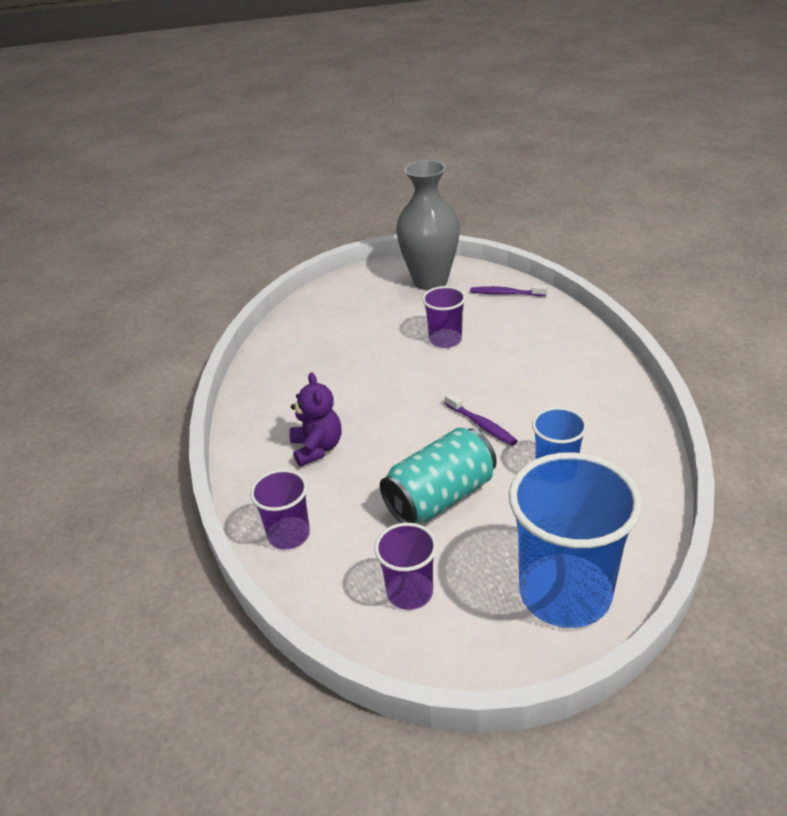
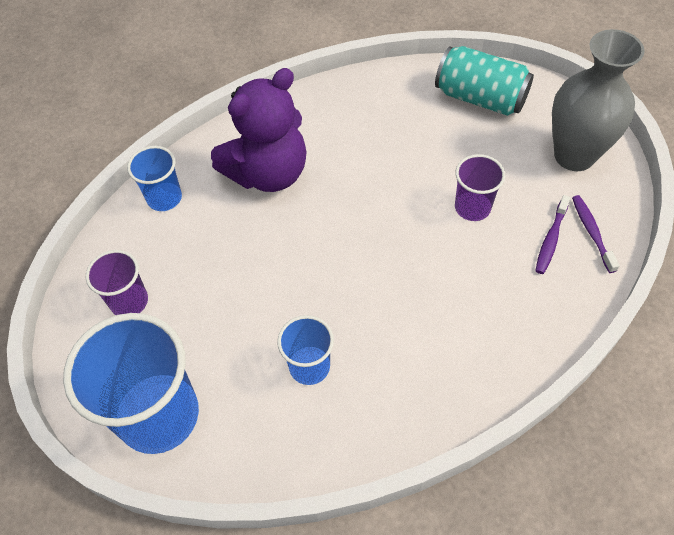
camera: 65 degrees right, 20 degrees up
(289, 535) = (164, 198): purple cup -> blue cup
(317, 448) = (268, 173): purple teddy bear -> purple teddy bear, size x1.77
(440, 497) = (241, 284): turquoise can -> turquoise can (480, 98)
(482, 425) = (350, 284): purple toothbrush -> purple toothbrush (551, 239)

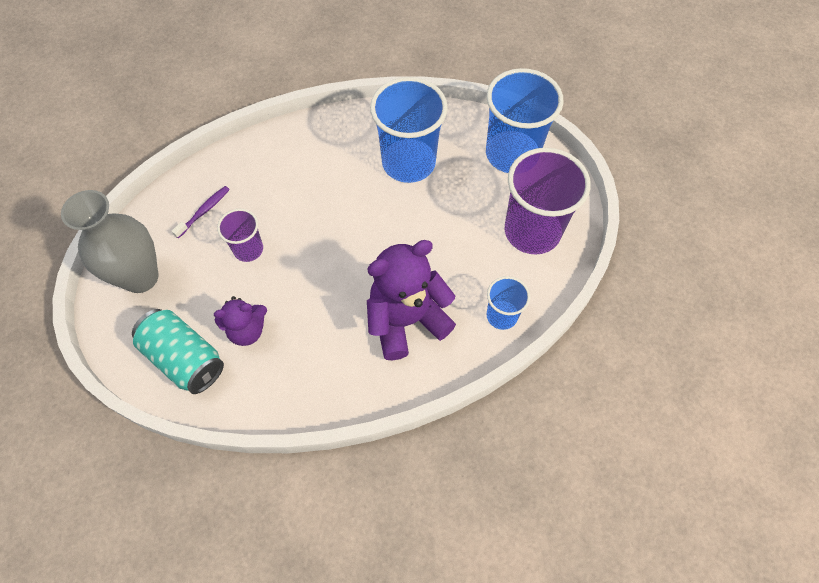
camera: 170 degrees left, 5 degrees up
(129, 301) = (532, 231): purple cup -> purple cup, size x1.92
(309, 366) = (408, 162): blue cup -> blue cup, size x1.92
(432, 131) = (247, 330): none -> purple teddy bear
(591, 232) = (171, 210): purple toothbrush -> none

